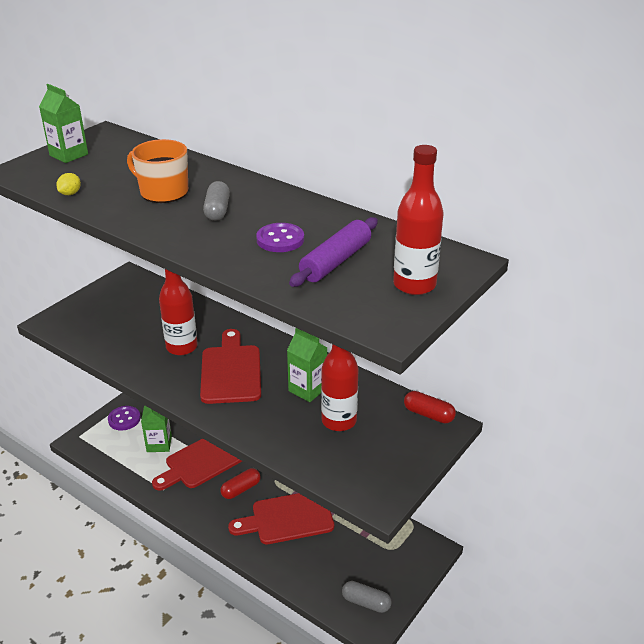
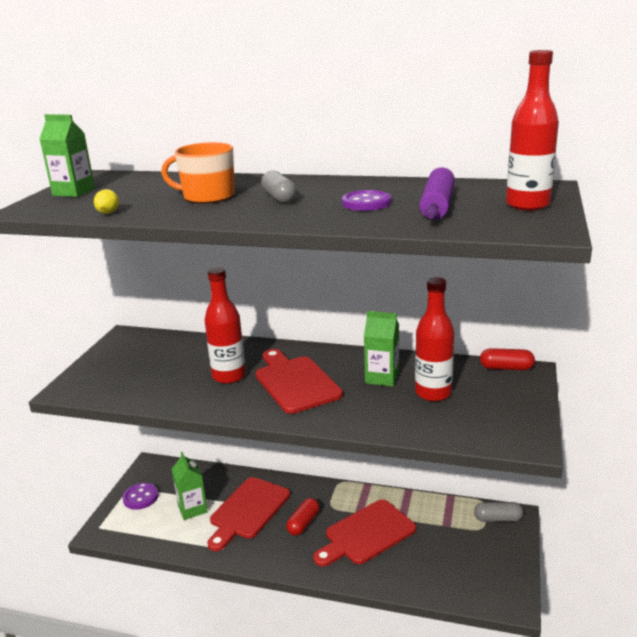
camera: 20 degrees left, 10 degrees down
(366, 602) = (491, 582): grey capsule -> grey capsule (498, 519)

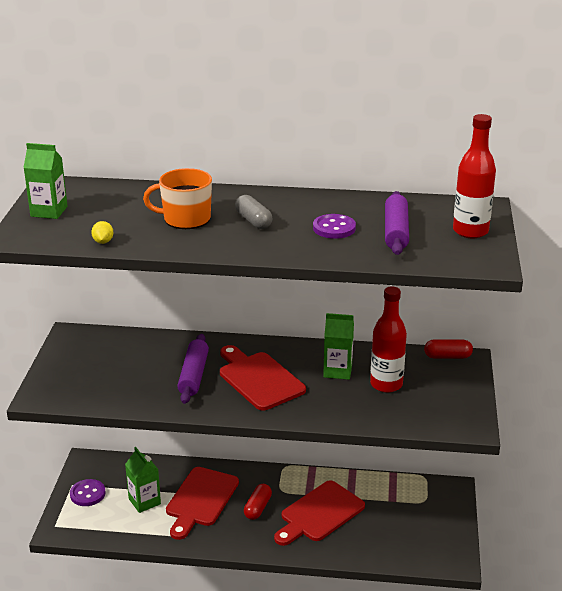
camera: 10 degrees left, 5 degrees up
(229, 376) = (194, 375): red bottle -> purple rolling pin
(498, 519) = (438, 491): grey capsule -> none

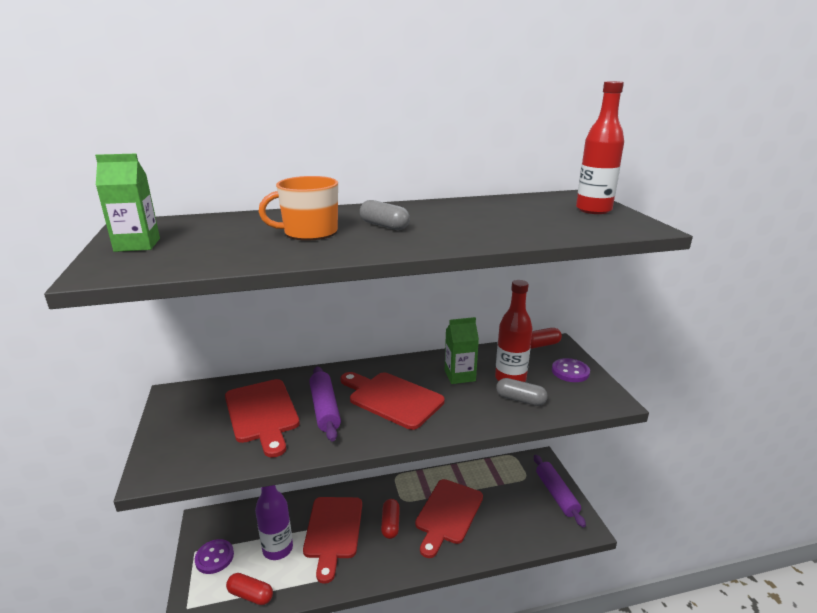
camera: 20 degrees left, 5 degrees down
(103, 242) = (222, 262): yellow lemon -> none
(109, 530) = (250, 595): none -> red capsule
(138, 367) = (262, 413): none -> red cutting board
(144, 501) = (278, 549): green carton -> purple bottle
(334, 228) = (470, 222): purple button -> purple button (570, 371)
(380, 406) = (520, 399): none -> grey capsule
(395, 231) = (530, 217): purple rolling pin -> purple rolling pin (556, 494)

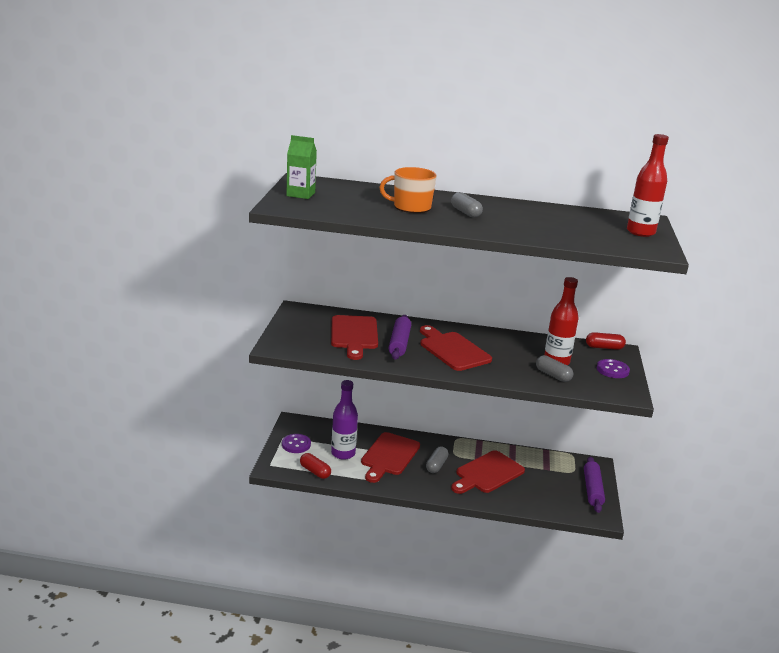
camera: 20 degrees right, 0 degrees up
(390, 524) = (436, 465): red capsule -> grey capsule
(459, 375) = (516, 350): green carton -> none

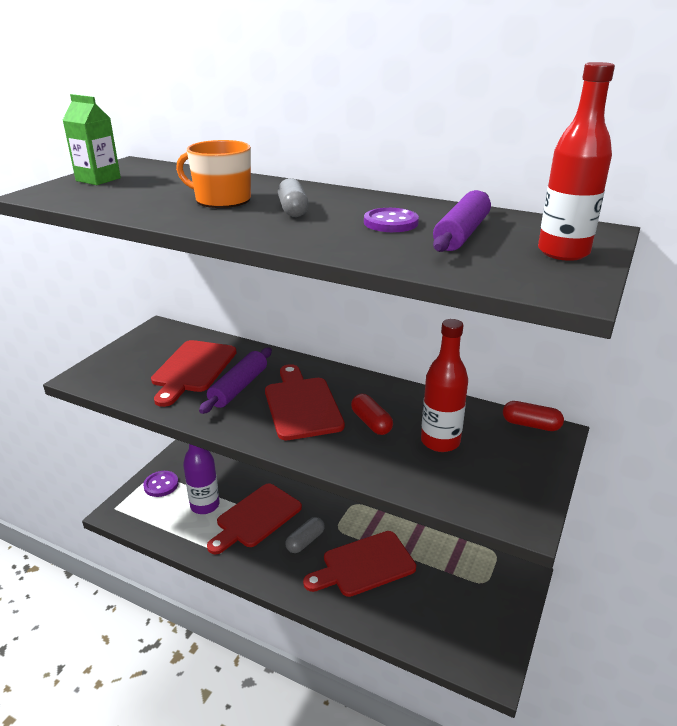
camera: 20 degrees right, 5 degrees up
(315, 471) = (156, 526): red capsule -> red capsule (371, 423)
(553, 375) = (419, 466): grey capsule -> none
(592, 490) = (499, 619): purple rolling pin -> purple rolling pin (461, 234)
(612, 370) = (522, 467): purple button -> purple button (391, 223)

